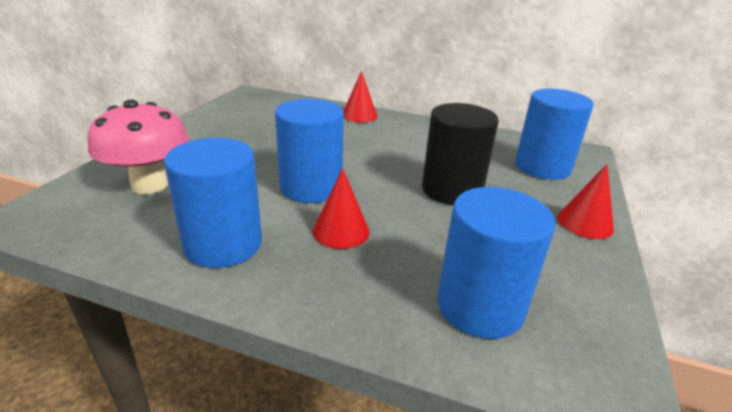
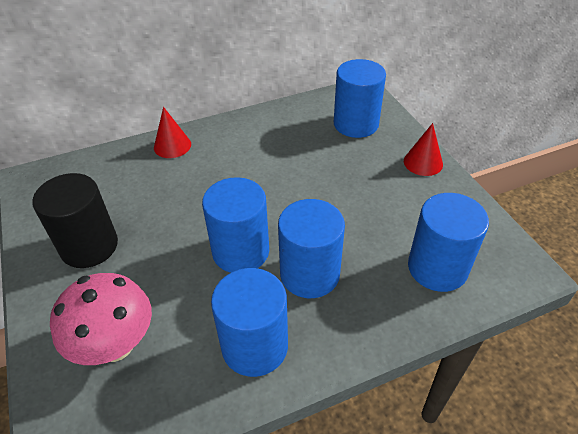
camera: 40 degrees left, 15 degrees up
(341, 231) = (309, 274): red cone -> blue cylinder
(451, 190) = (329, 186): black cylinder -> black cylinder (89, 246)

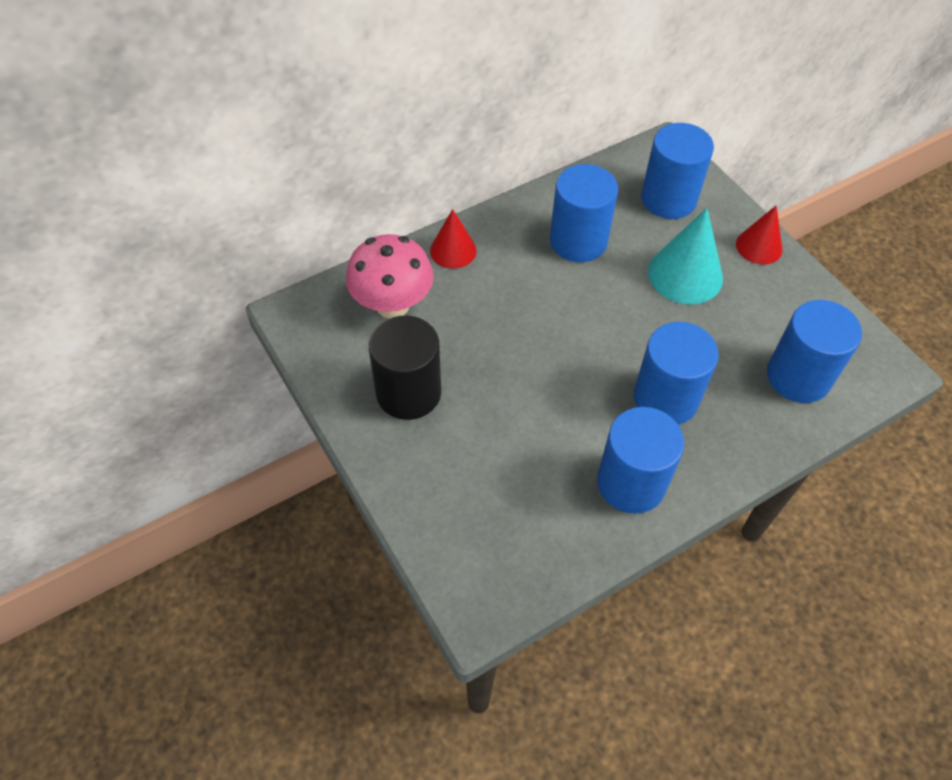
camera: 10 degrees left, 10 degrees up
(115, 345) = (486, 499): pink mushroom -> pink mushroom (392, 305)
(240, 251) = (582, 380): blue cylinder -> blue cylinder (578, 241)
(355, 178) = (685, 274): none -> turquoise cone

